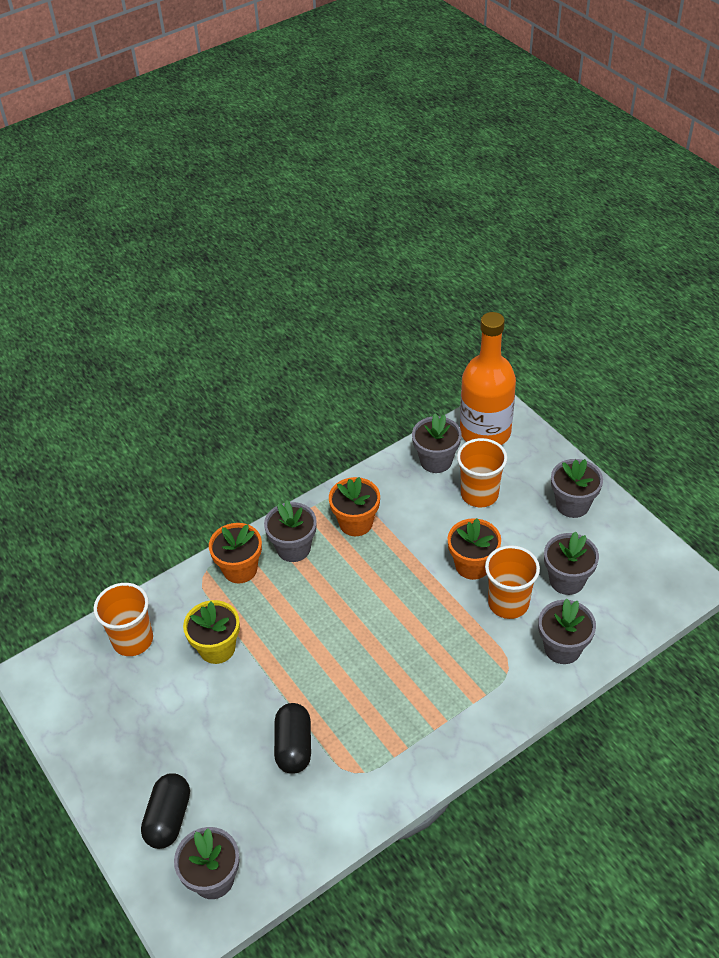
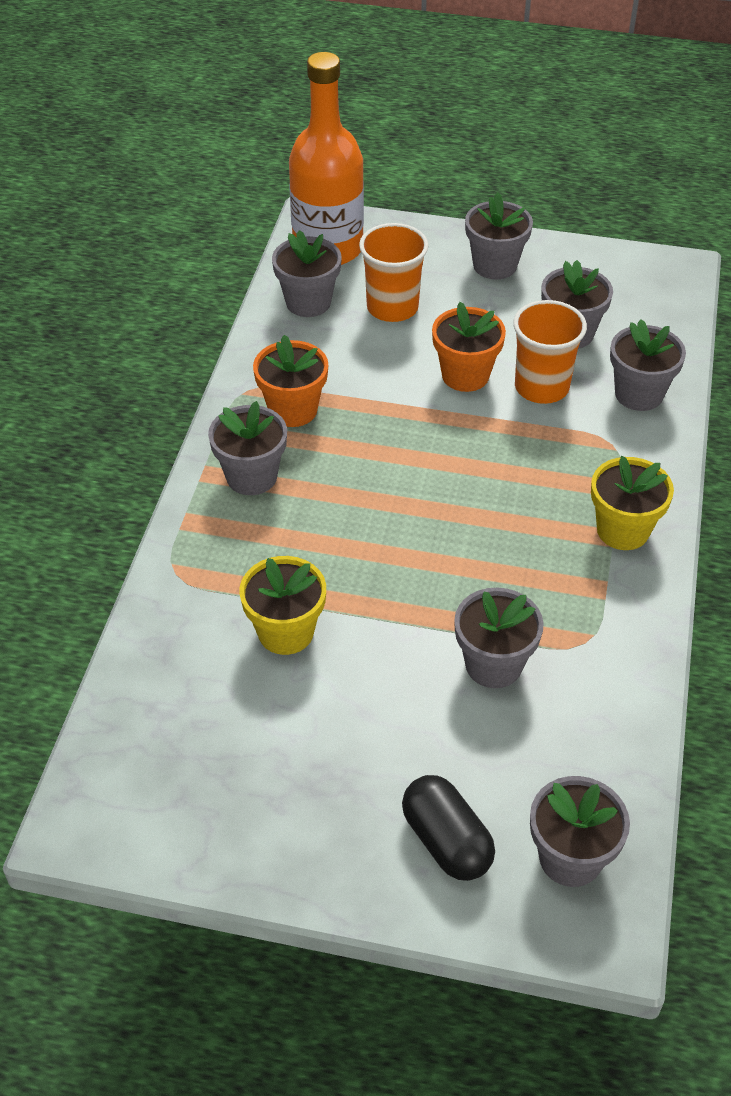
camera: 45 degrees left, 0 degrees up
(133, 640) = (168, 695): orange cup -> none
(240, 569) = (213, 536): orange flower pot -> none
(294, 746) = (493, 665): black capsule -> grey flower pot
(451, 725) = (623, 530): none -> yellow flower pot

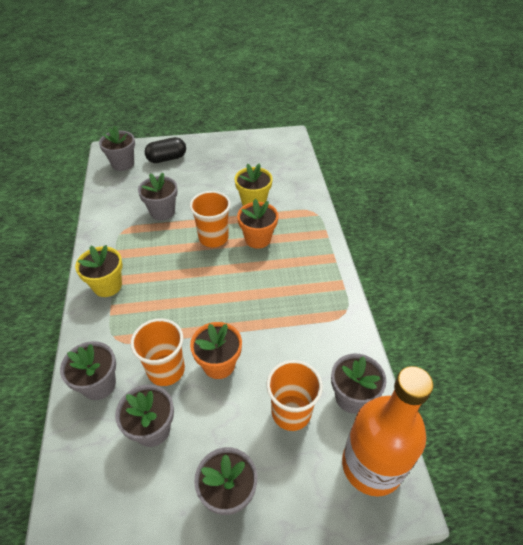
camera: 160 degrees right, 0 degrees up
(251, 476) = (309, 262): grey flower pot -> none
(293, 410) = (311, 306): orange flower pot -> orange flower pot (258, 239)
(404, 571) = (213, 238): none -> orange cup
(446, 841) = (167, 158): black capsule -> black capsule turned 60 degrees counterclockwise

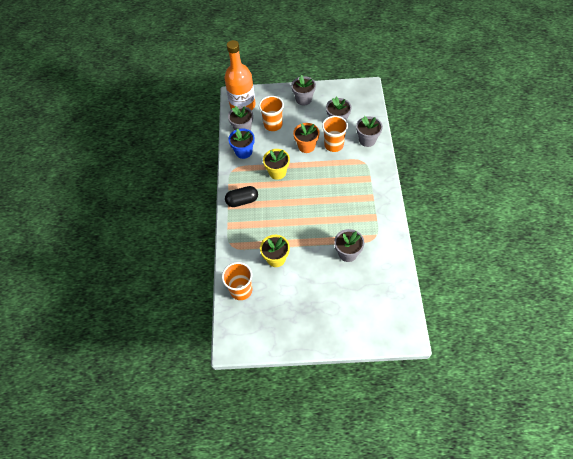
camera: 170 degrees left, 10 degrees up
(107, 286) = (376, 193): yellow flower pot -> yellow flower pot (277, 172)
(123, 164) = (391, 314): grey flower pot -> none
(167, 158) = (350, 318): black capsule -> black capsule (242, 201)
(213, 238) = (308, 226): orange cup -> orange cup (241, 290)
(258, 239) = (277, 223): orange flower pot -> none
(335, 346) = (243, 152): none -> blue flower pot

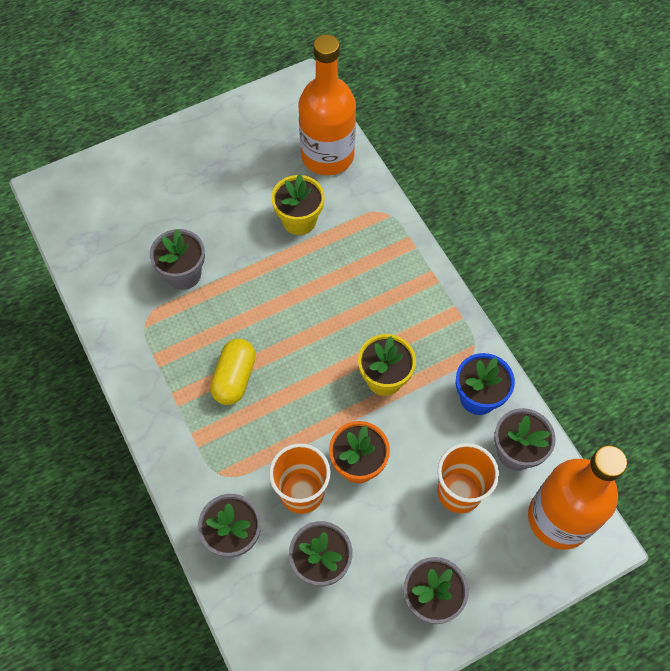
camera: 150 degrees right, 5 degrees up
(241, 290) = (327, 155): orange cup -> orange bottle
(242, 201) = (415, 294): black capsule -> none
(342, 196) = (234, 378): none -> yellow capsule

